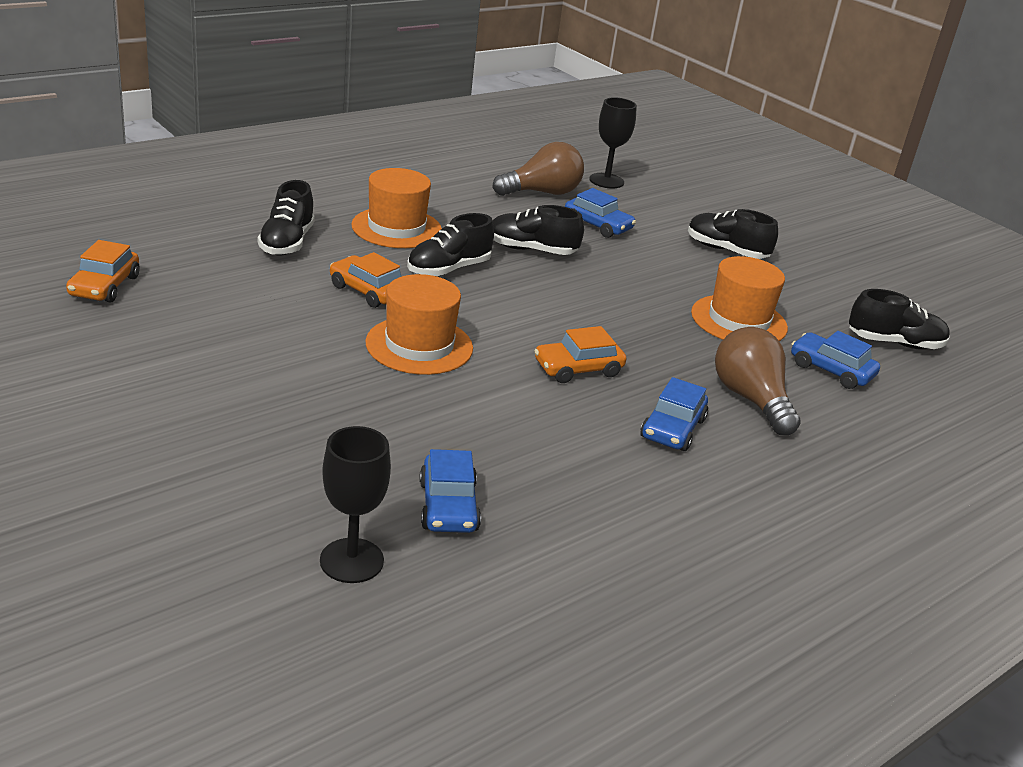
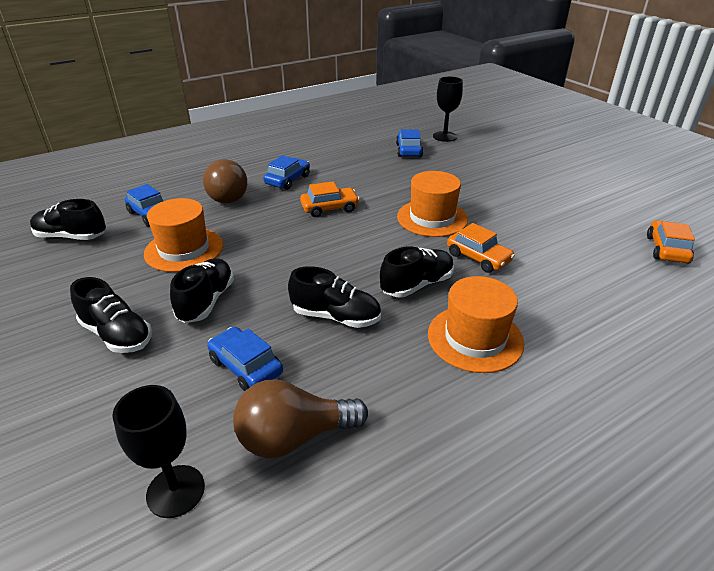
camera: 170 degrees left, 5 degrees up
(287, 243) = (569, 306): black shoe -> black shoe (206, 301)

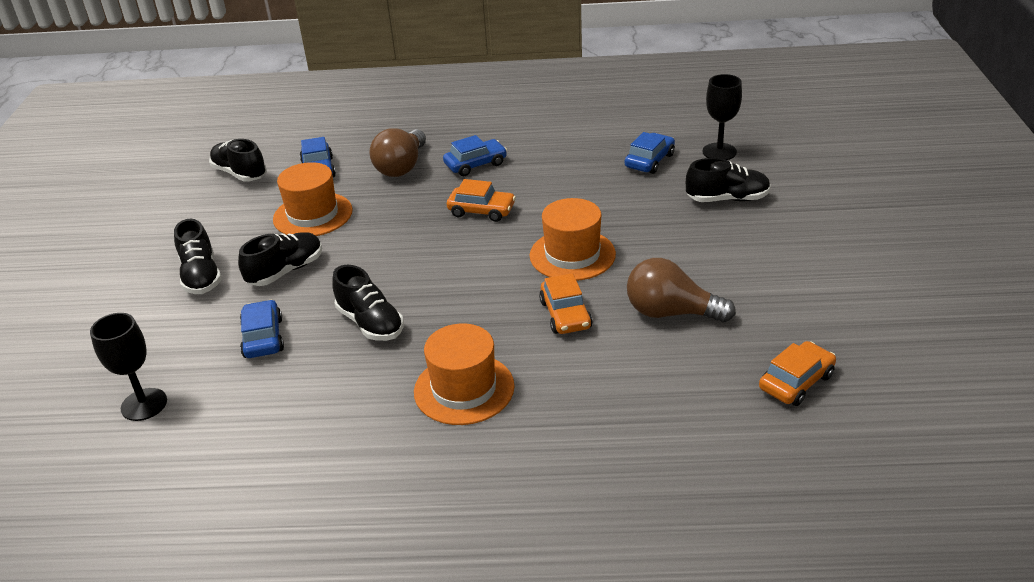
camera: 35 degrees right, 0 degrees up
(294, 436) = (245, 403): brown light bulb -> brown light bulb (671, 313)
(417, 285) = (472, 320): black shoe -> black shoe (727, 199)

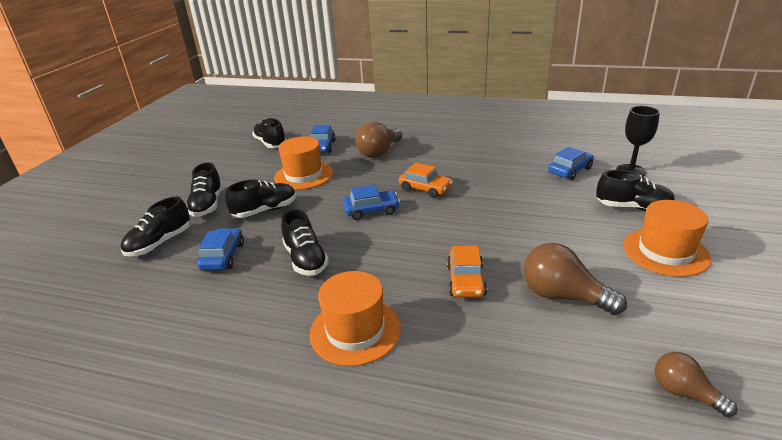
camera: 15 degrees right, 5 degrees down
(144, 404) = (111, 292): black goblet -> none
(167, 336) = (160, 243): none -> black shoe
(475, 164) = (433, 157): blue car -> blue car (371, 210)
(572, 255) = (486, 232): orange hat -> orange hat (665, 252)
(796, 382) = (684, 393): orange car -> brown light bulb

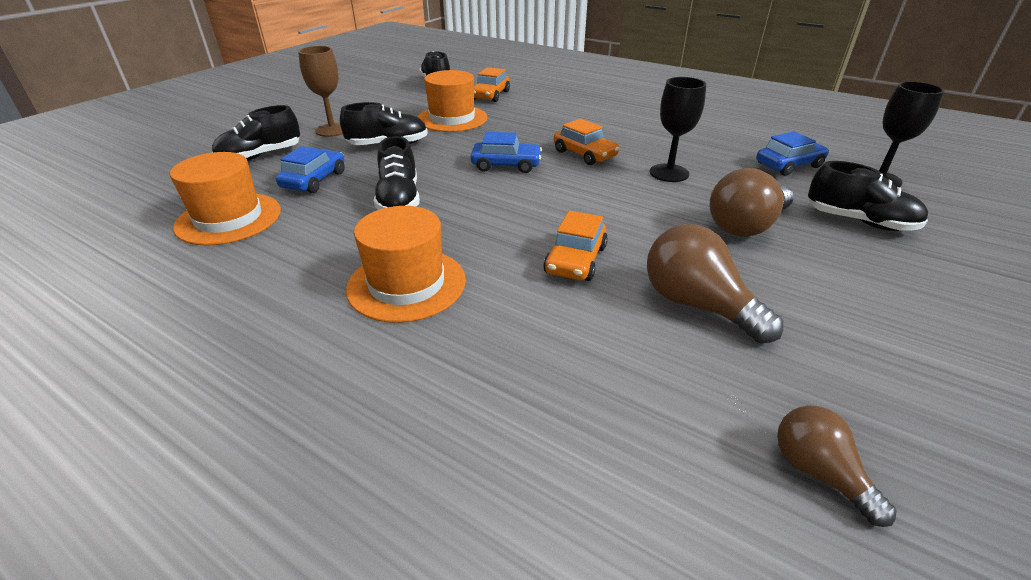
camera: 15 degrees right, 5 degrees up
(207, 205) = (332, 130): black shoe -> brown goblet
(322, 147) = (490, 95): blue car -> orange car
(379, 152) = (552, 109): brown light bulb -> brown light bulb (746, 226)
(493, 193) = (669, 173): none -> black goblet
(665, 252) = (882, 283): orange hat -> orange hat (229, 218)

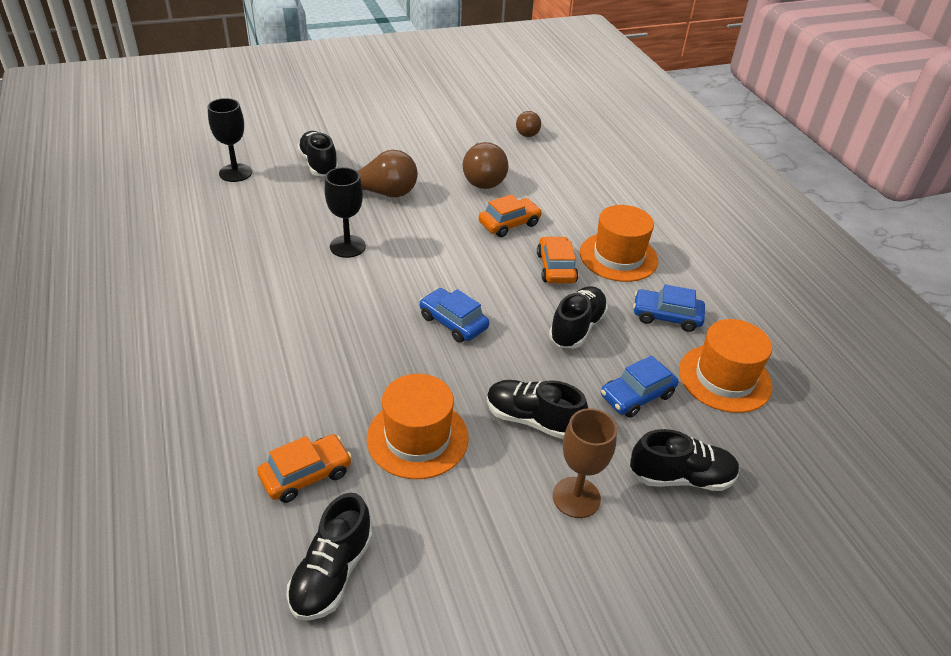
camera: 145 degrees left, 5 degrees up
(584, 154) = (372, 299): orange car -> orange car (556, 268)
(788, 165) = (256, 208): blue car -> blue car (666, 316)

